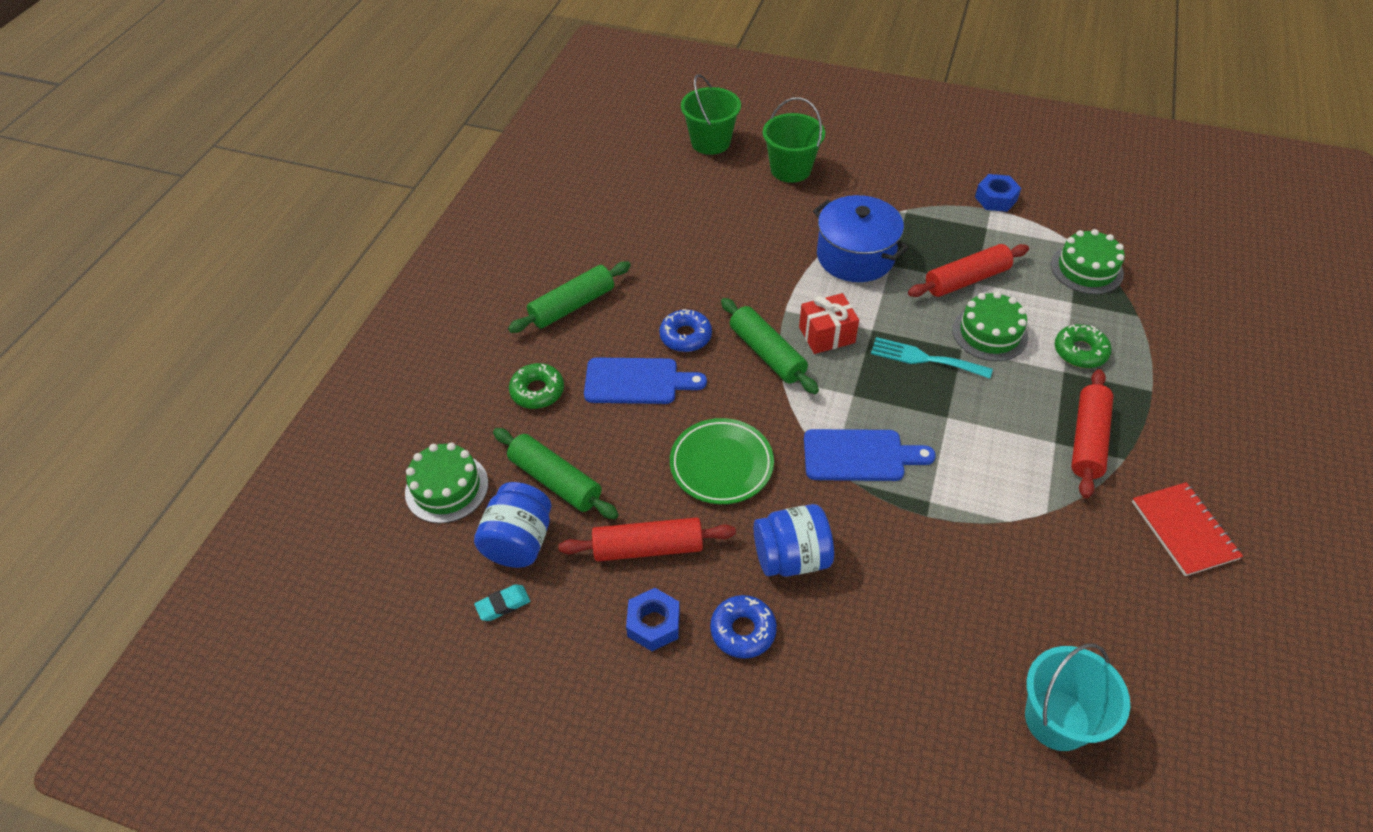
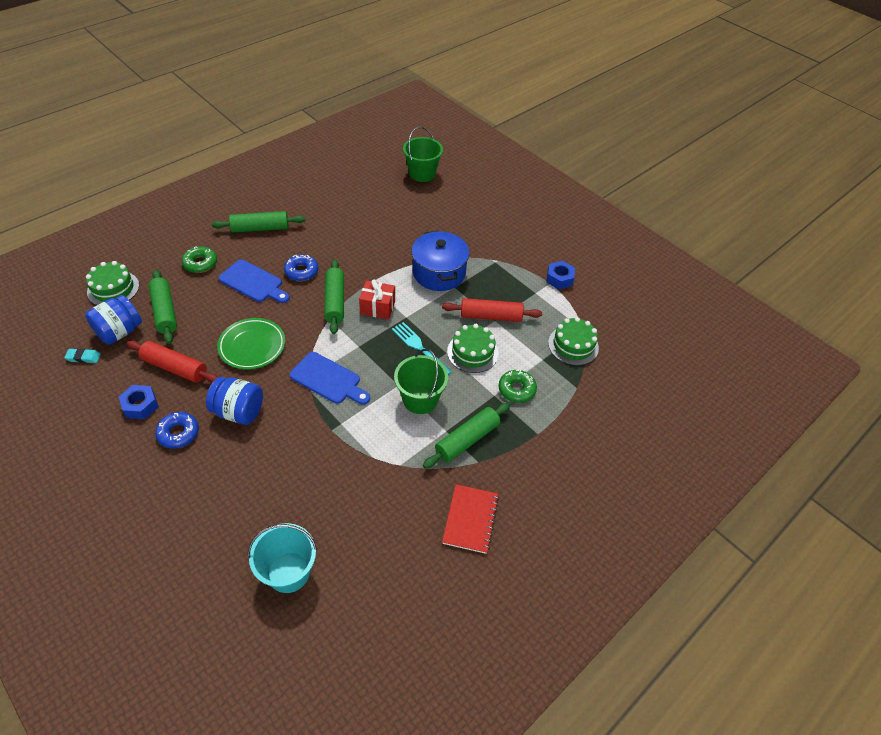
camera: 25 degrees right, 0 degrees up
(790, 169) = (452, 208): green bucket -> green bucket (420, 399)
(1088, 440) = (467, 440): red rolling pin -> green rolling pin

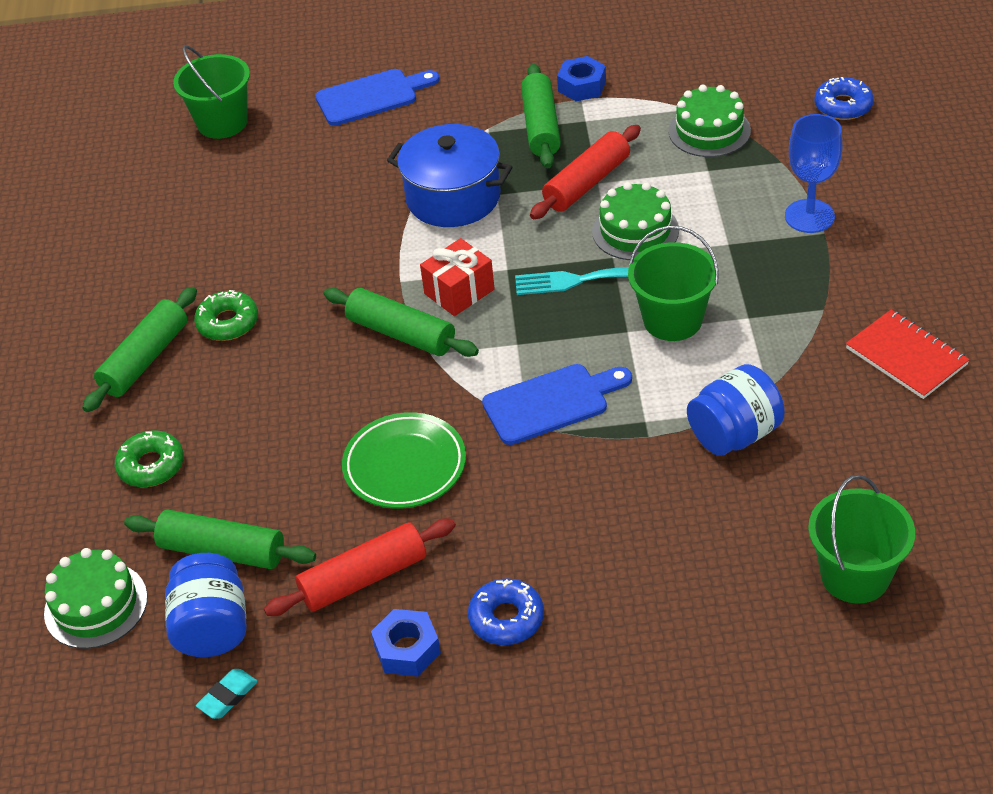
camera: 45 degrees left, 5 degrees down
(239, 411) = (525, 529): blue jar -> blue jar (734, 434)
(253, 282) = (265, 414): blue cutting board -> blue cutting board (372, 96)
(289, 572) = (855, 575): turquoise bucket -> green bucket
(301, 271) = (298, 347): blue donut -> blue donut (843, 106)
(467, 440) = (780, 303): green rolling pin -> green rolling pin (541, 126)
(516, 389) = (736, 218): green donut -> green donut (228, 323)
(545, 421) = (809, 216): none -> blue goblet

